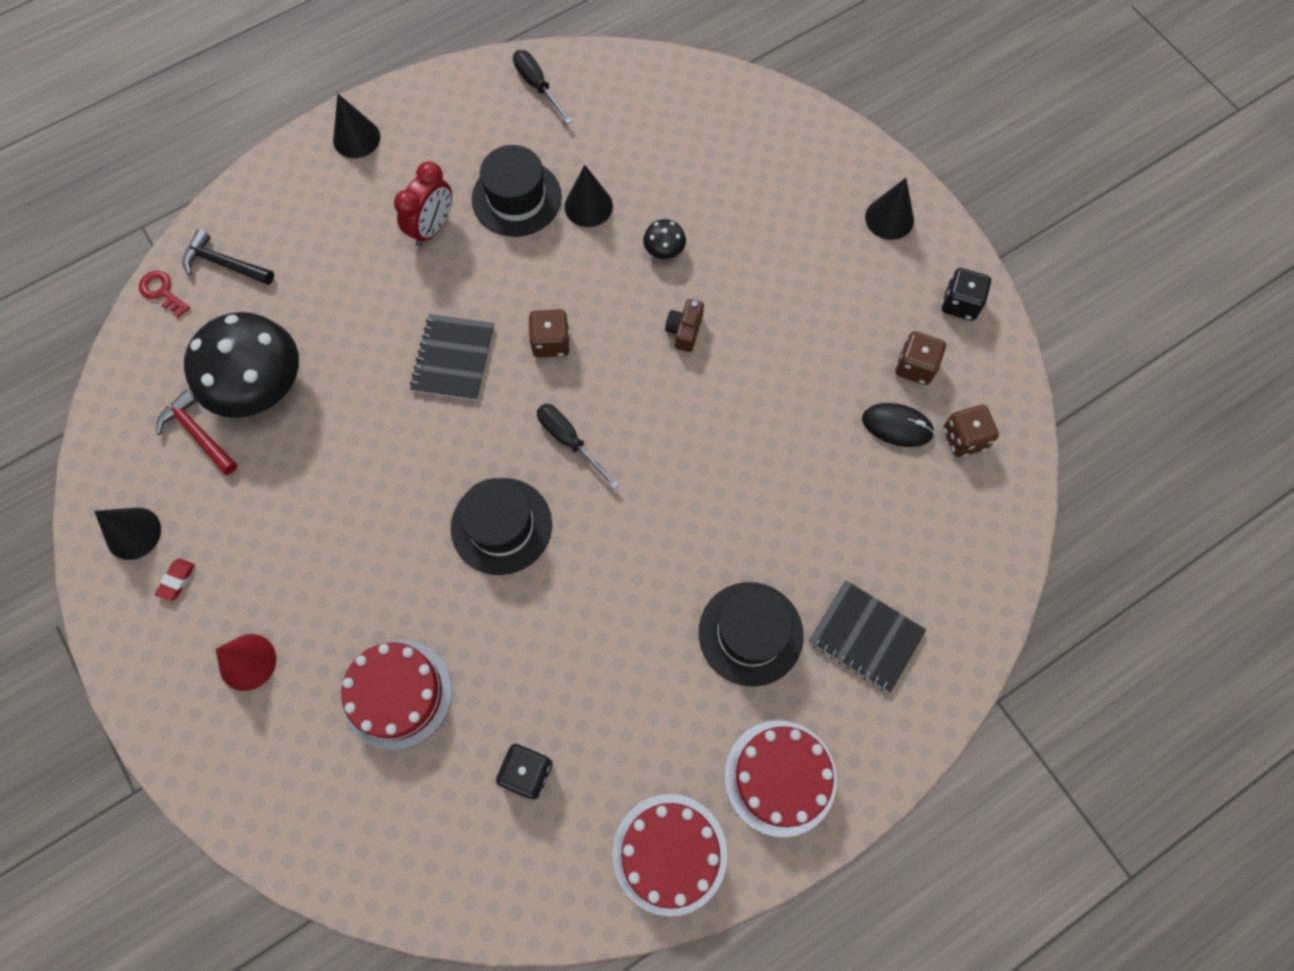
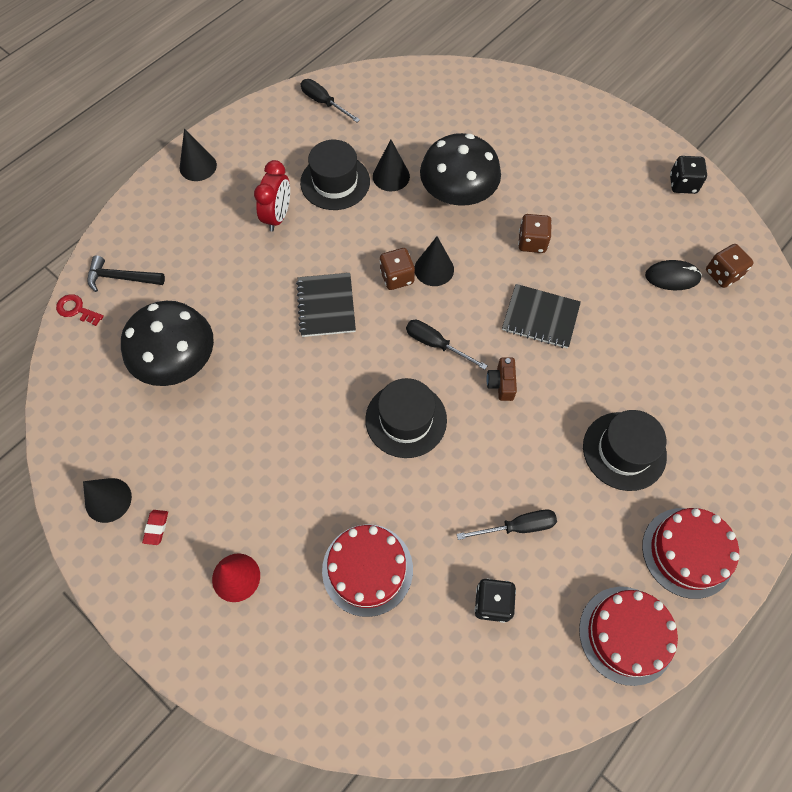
camera: 15 degrees left, 5 degrees down
(198, 434) = (139, 409): red hammer -> none
(588, 691) = (517, 527): none -> black screwdriver
(664, 249) = (457, 194): black mushroom -> black mushroom, size x2.41
(684, 330) = (493, 246): brown camera -> brown camera (501, 383)
(866, 636) = (709, 431): black notebook -> black notebook (540, 317)
(889, 218) = (611, 138): black cone -> black cone (434, 269)
(915, 366) = (668, 233): brown dice -> brown dice (532, 242)

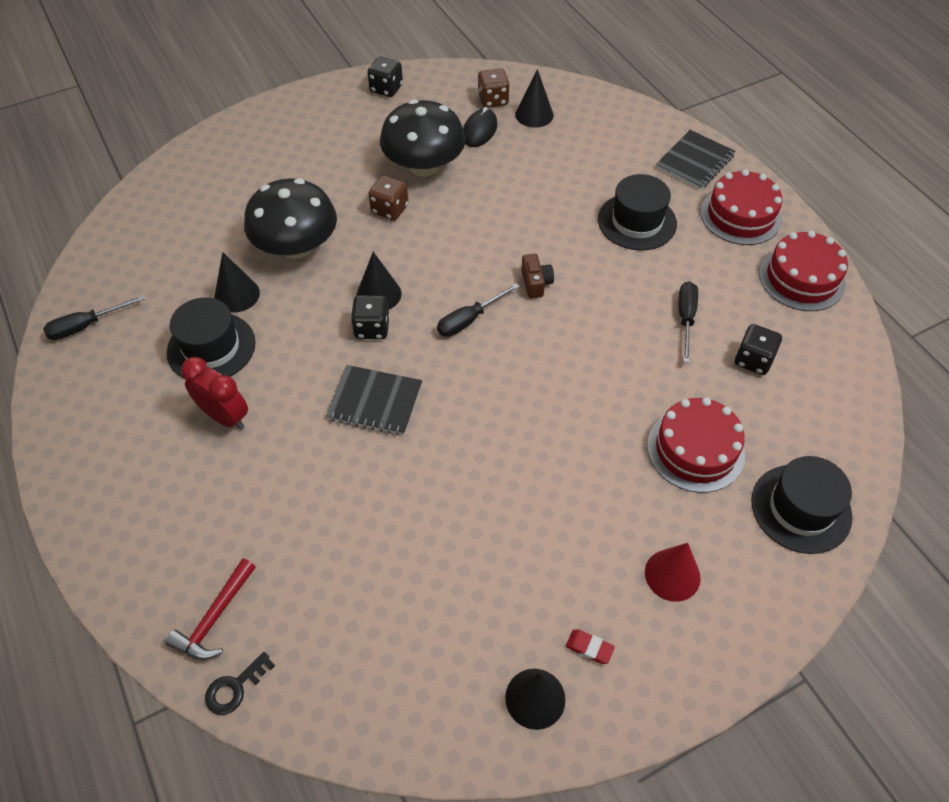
camera: 70 degrees left, 10 degrees down
(76, 309) = (235, 688): red key -> black key
(121, 278) = (215, 618): black hammer -> red hammer
(177, 360) = (374, 575): black mushroom -> black mushroom (424, 166)
(198, 166) = (90, 485): black cone -> black cone (534, 114)
(397, 277) = (372, 328): brown dice -> black dice
(406, 419) = (544, 370): black hat -> black hat (801, 508)
(501, 383) = (536, 283): brown camera -> brown camera turned 120 degrees counterclockwise
(540, 317) = (477, 231): black notebook -> black notebook (694, 161)

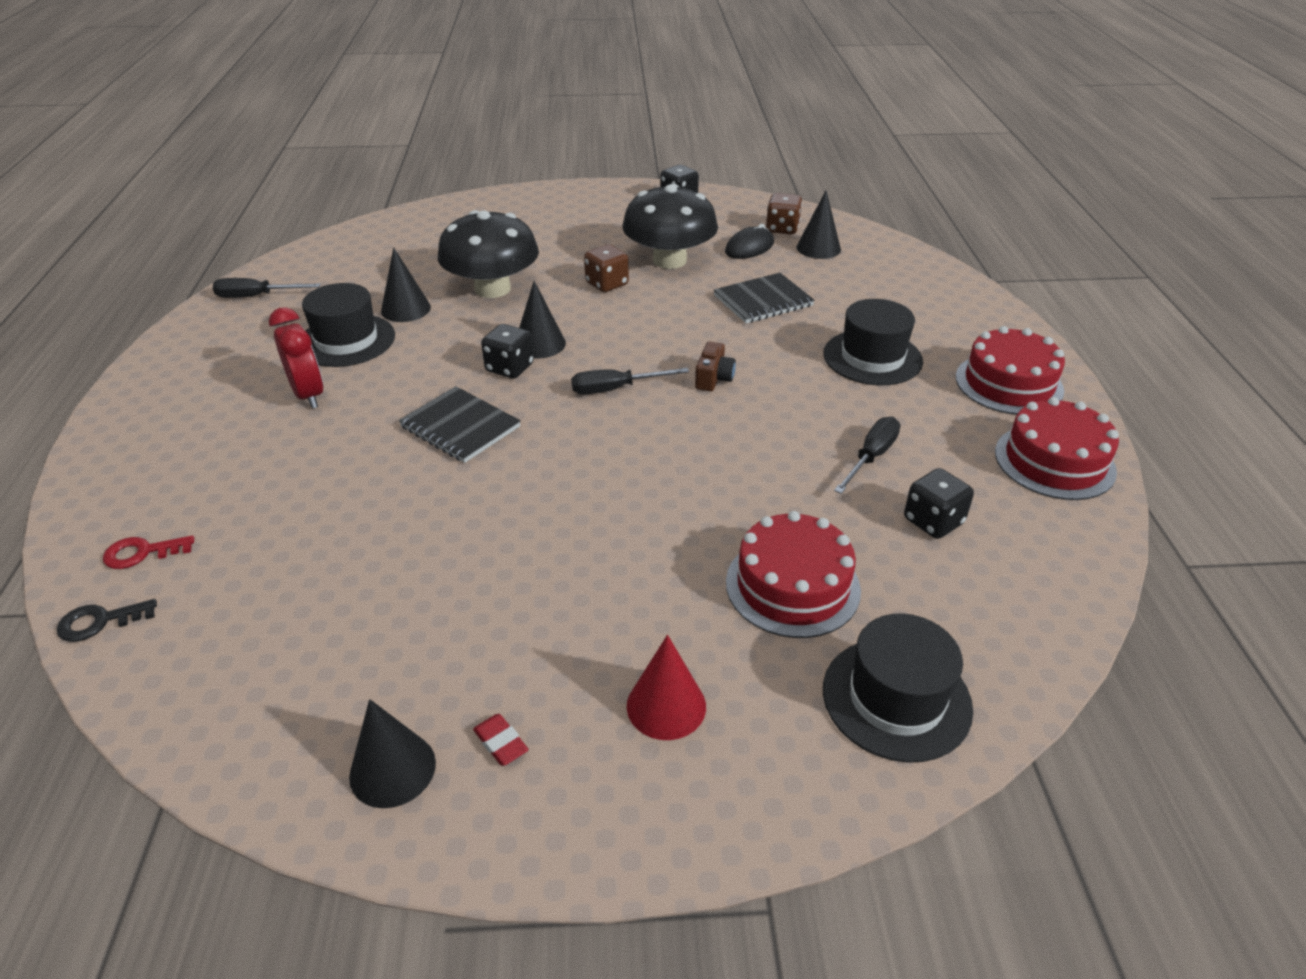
camera: 25 degrees right, 15 degrees down
(215, 618) = (142, 553): red hammer -> red key
(694, 161) = (981, 324): black notebook -> black notebook (763, 301)

